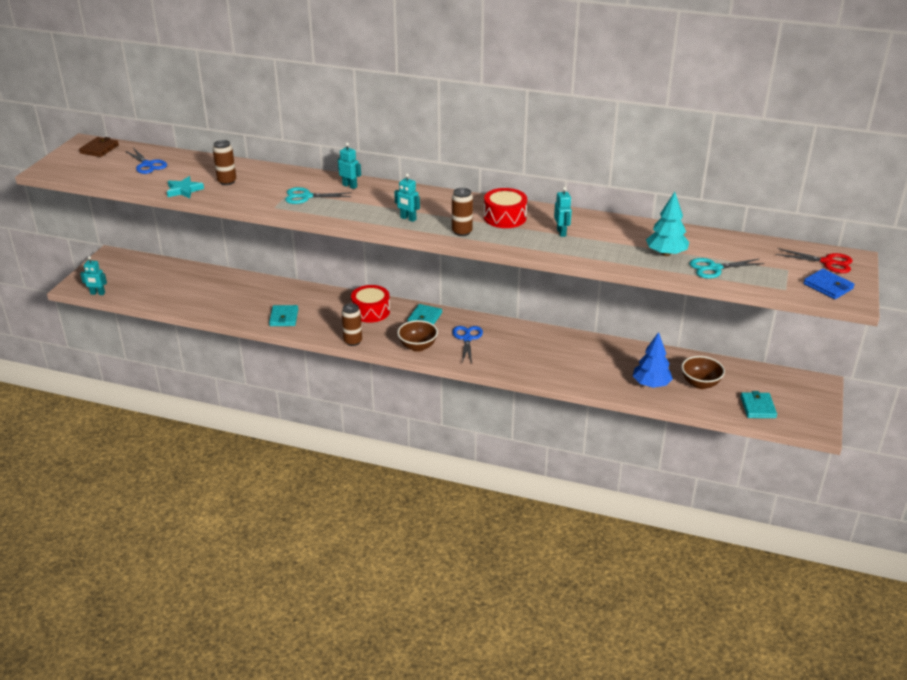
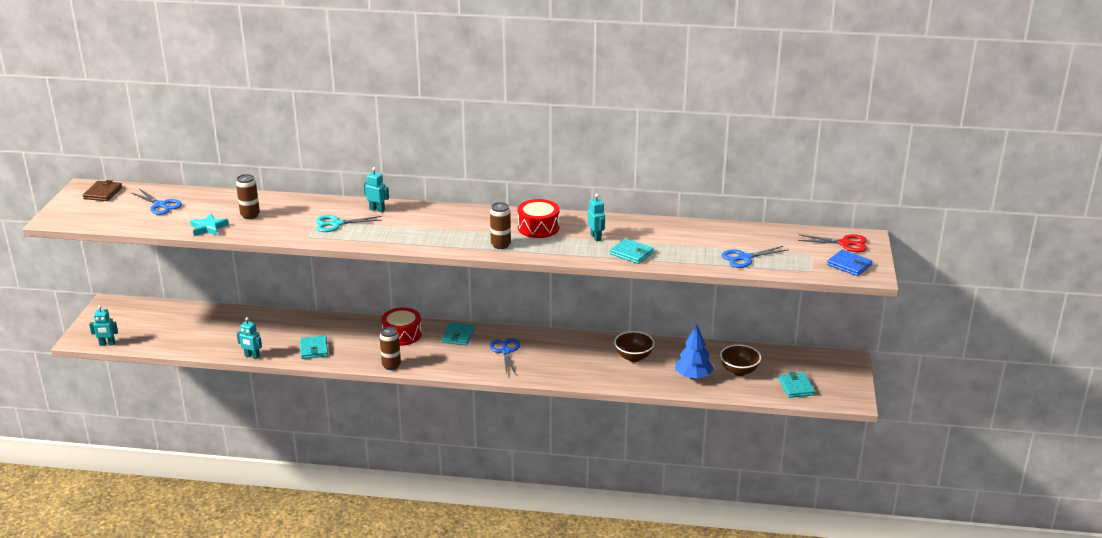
camera: 10 degrees left, 5 degrees down
(408, 218) = (444, 237): turquoise robot -> turquoise robot (252, 356)
(418, 346) = (458, 364): brown bowl -> brown bowl (633, 357)
(594, 252) = (631, 253): none -> turquoise wallet
(666, 253) = (698, 248): turquoise tree -> none
(714, 268) = (745, 258): turquoise scissors -> blue scissors

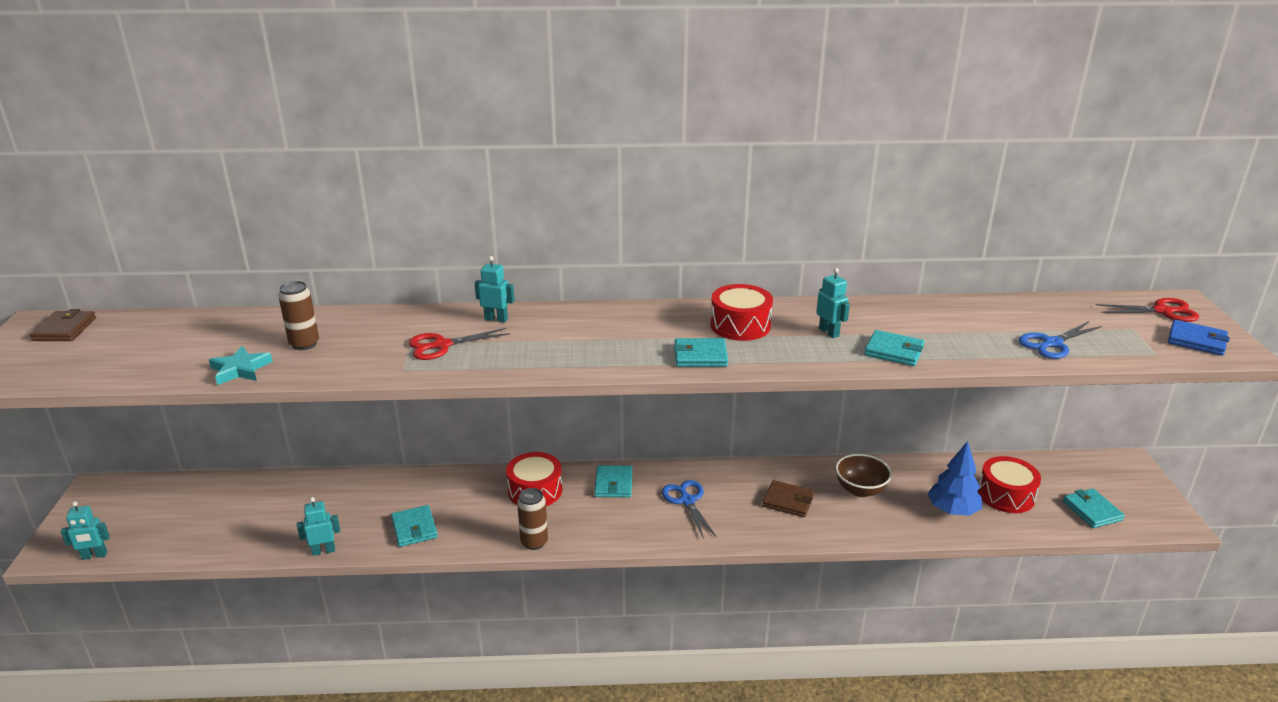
camera: 10 degrees left, 0 degrees up
(160, 205) = (159, 340): blue scissors -> none
(252, 356) = (323, 551): turquoise robot -> turquoise robot turned 150 degrees clockwise
(336, 224) = (442, 345): turquoise scissors -> red scissors
(500, 245) = (700, 356): brown can -> turquoise wallet
(577, 359) = (788, 501): none -> brown wallet
(739, 371) = (1006, 495): brown bowl -> red drum

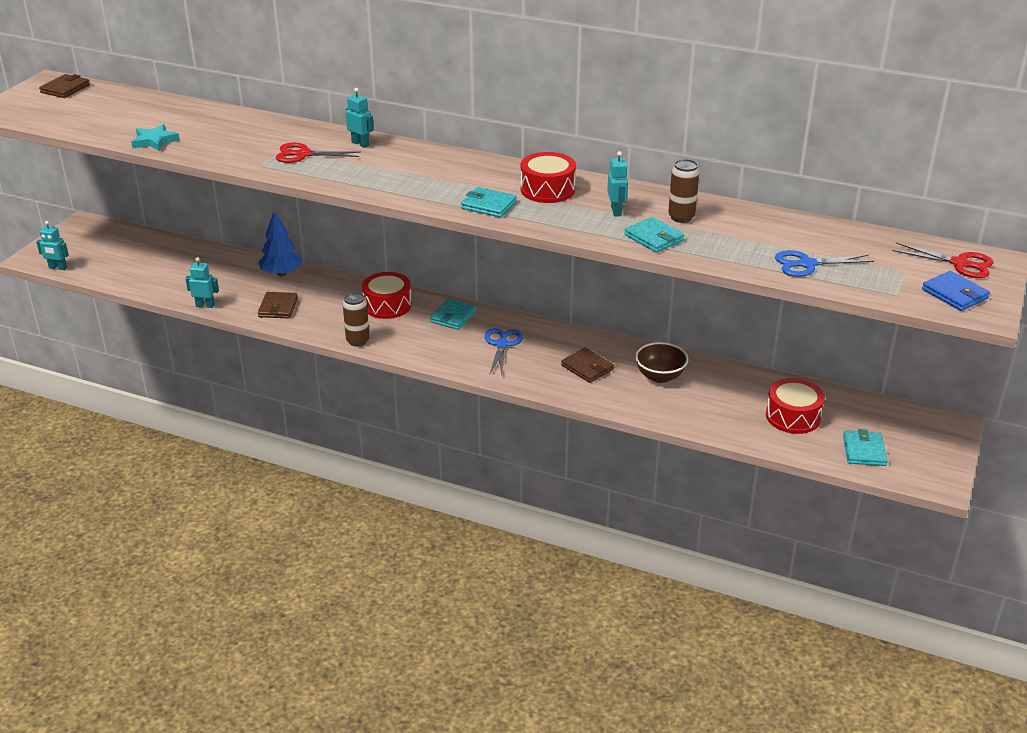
camera: 25 degrees right, 5 degrees up
(304, 344) = (210, 133): brown can -> brown can (681, 217)
(414, 528) = (278, 307): turquoise wallet -> brown wallet
(952, 510) = (728, 414): blue tree -> blue tree (281, 273)

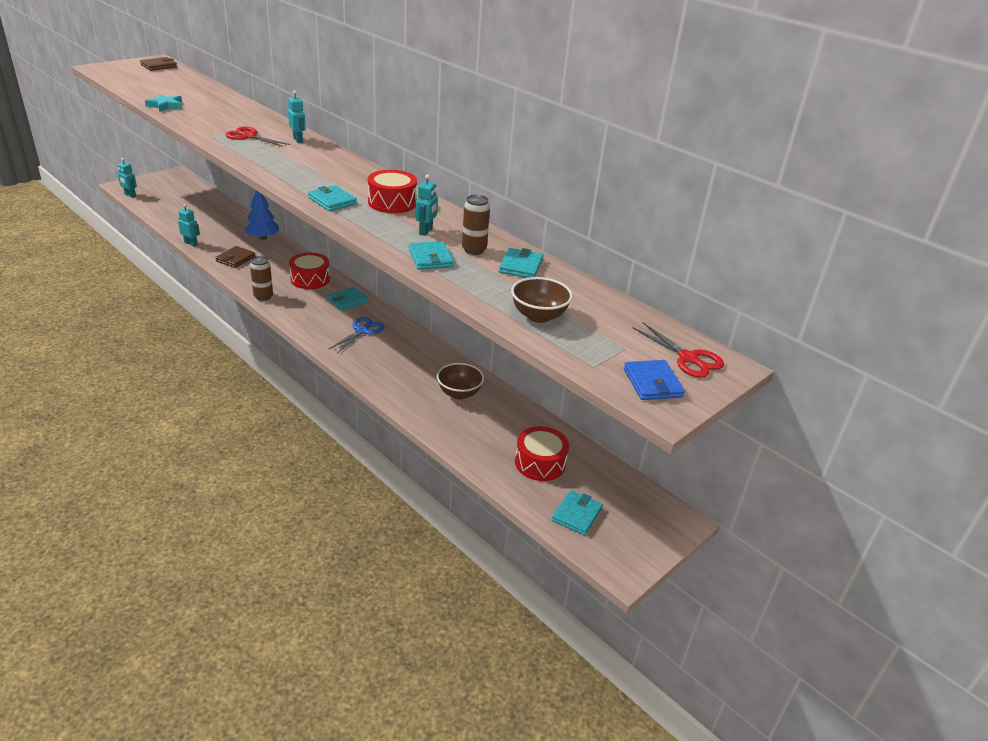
camera: 20 degrees right, 0 degrees up
(587, 368) = (408, 368): brown wallet -> none
(739, 221) = (521, 266): none -> turquoise wallet
(807, 264) = (538, 316): blue scissors -> brown bowl

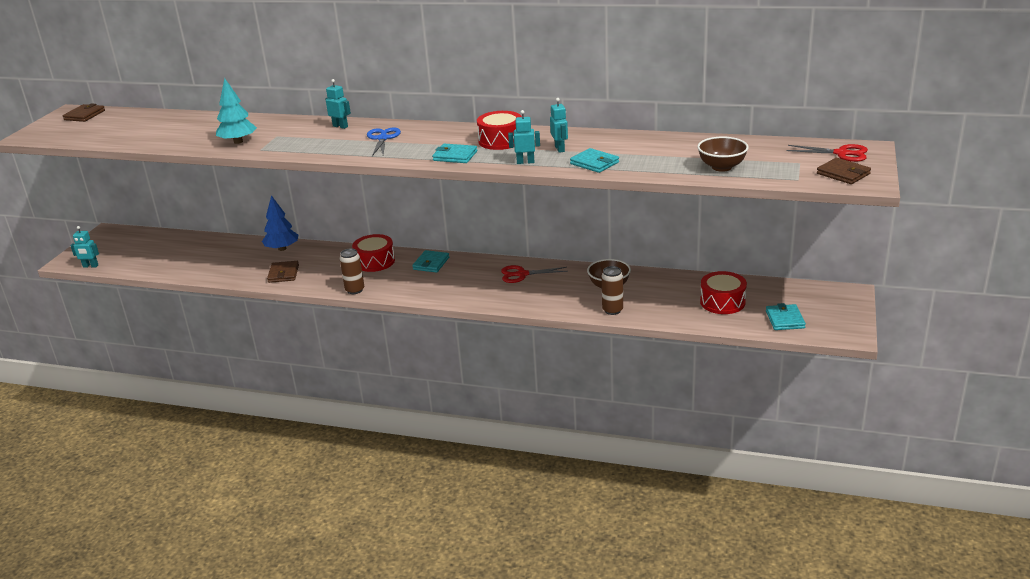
camera: 25 degrees left, 5 degrees down
(166, 106) = (167, 142): turquoise star -> none
(191, 244) = (221, 279): turquoise robot -> turquoise robot (525, 162)
(209, 124) = (238, 142): none -> turquoise tree
(249, 136) = (294, 138): red scissors -> red scissors (522, 274)
(362, 331) = (475, 279): blue scissors -> blue scissors (383, 138)
(474, 250) = (613, 147): brown can -> brown can (612, 310)
(521, 266) = (660, 144): turquoise wallet -> none
(652, 383) = (843, 174): blue wallet -> brown wallet

